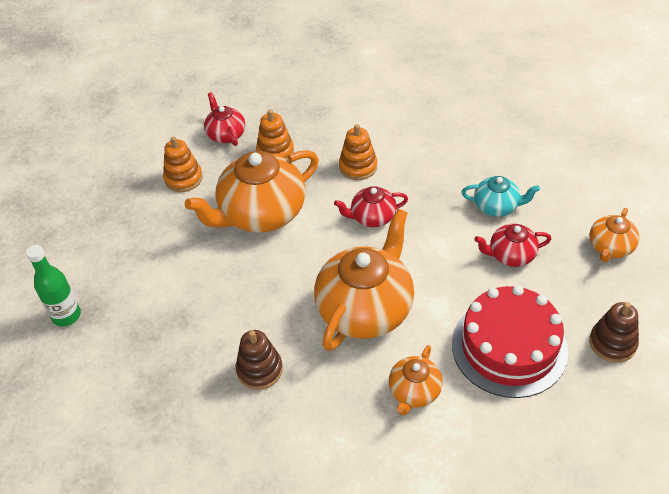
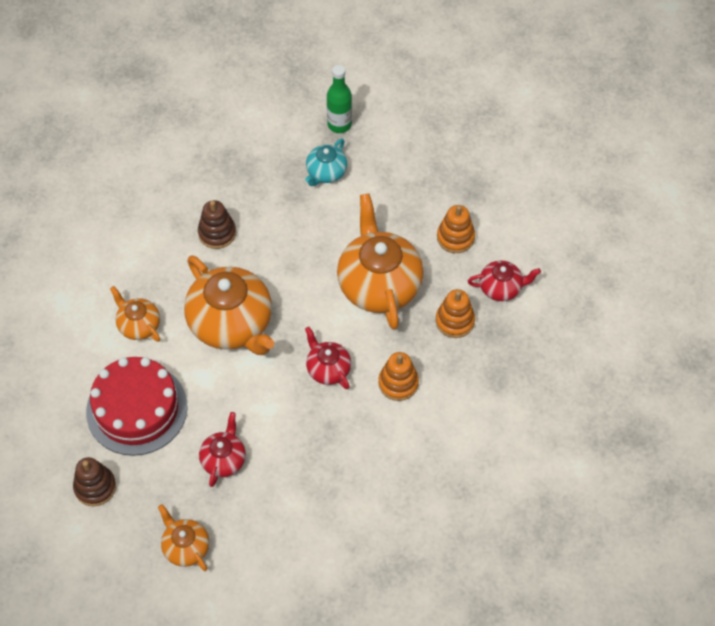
camera: 110 degrees right, 10 degrees up
(372, 217) = (328, 369): red teapot -> red teapot turned 45 degrees counterclockwise
(497, 206) = (285, 478): turquoise teapot -> turquoise teapot (326, 173)

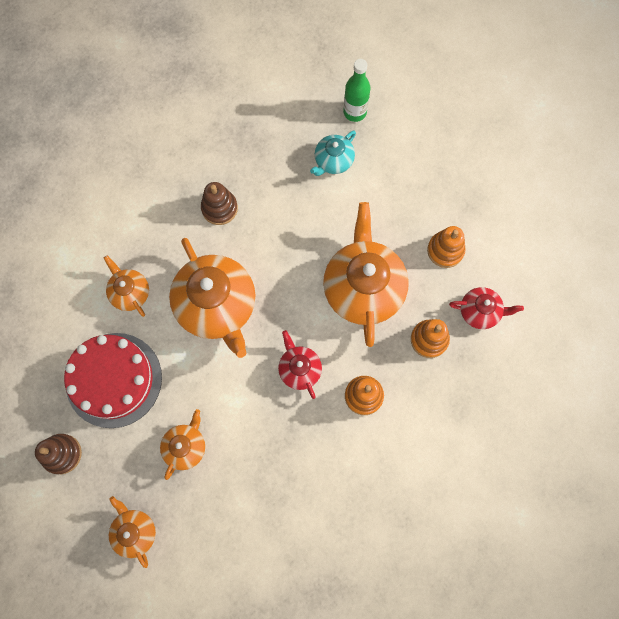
camera: 10 degrees right, 15 degrees up
(224, 459) = (185, 446): red teapot -> orange teapot

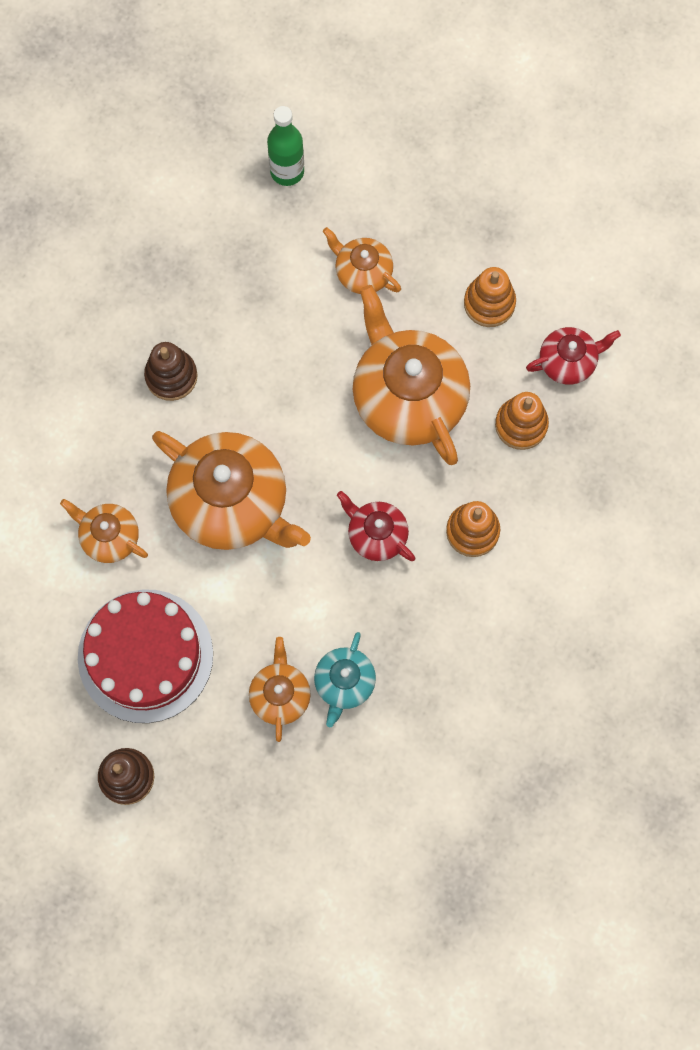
camera: 25 degrees left, 0 degrees up
(135, 531) = (268, 826): orange teapot -> orange teapot (362, 272)
(333, 161) = (290, 249): turquoise teapot -> turquoise teapot (344, 683)

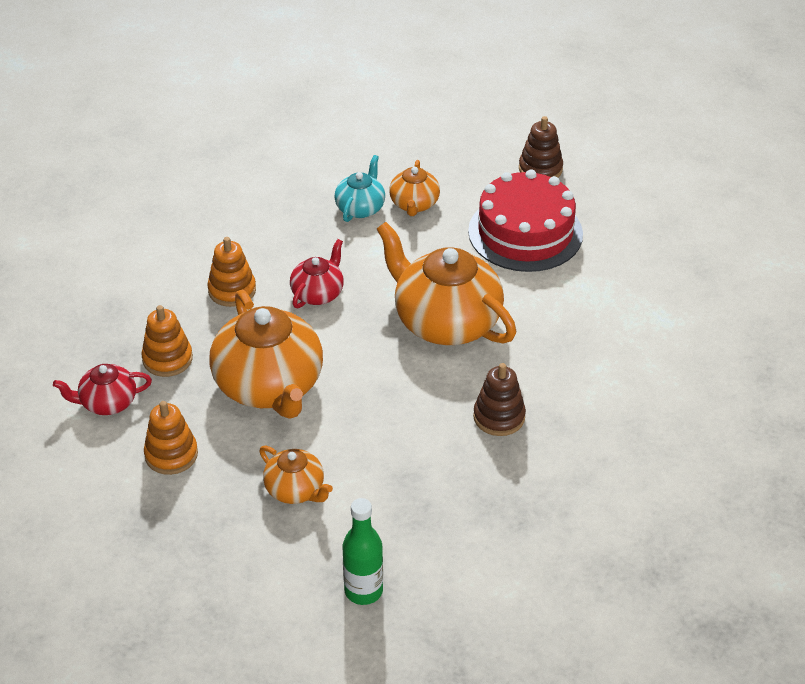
camera: 175 degrees left, 30 degrees down
(109, 537) = (558, 306): orange teapot -> none
(376, 535) = (318, 293): red teapot -> red teapot turned 105 degrees counterclockwise

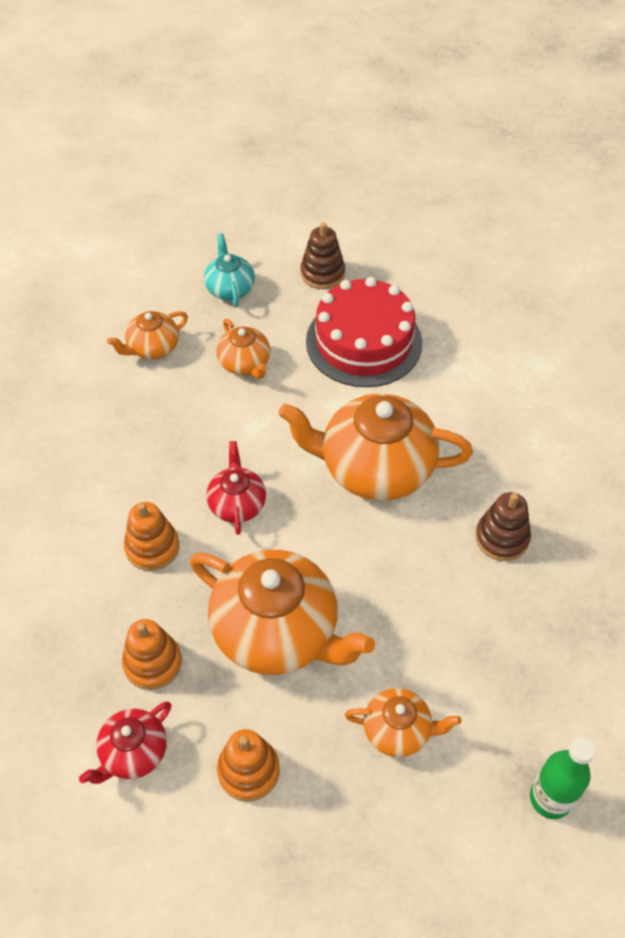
camera: 35 degrees left, 10 degrees up
(354, 162) = (152, 348): none -> orange teapot
(360, 208) = (199, 392): turquoise teapot -> turquoise teapot (230, 288)

